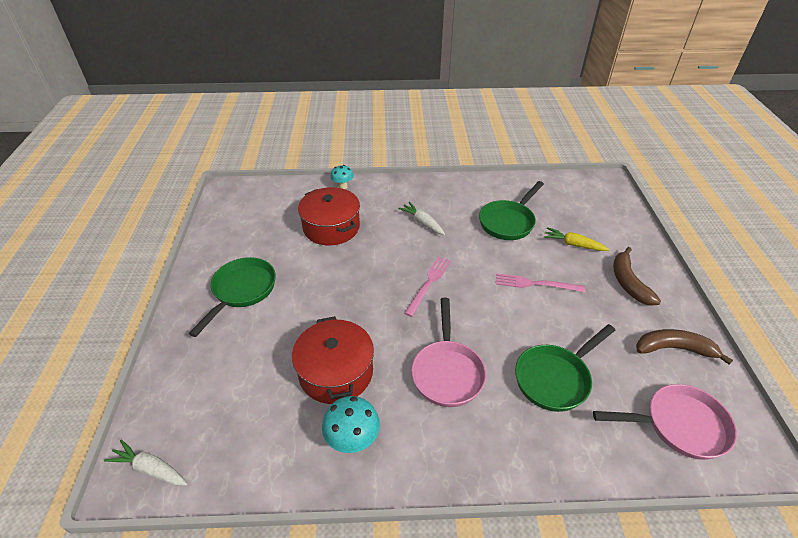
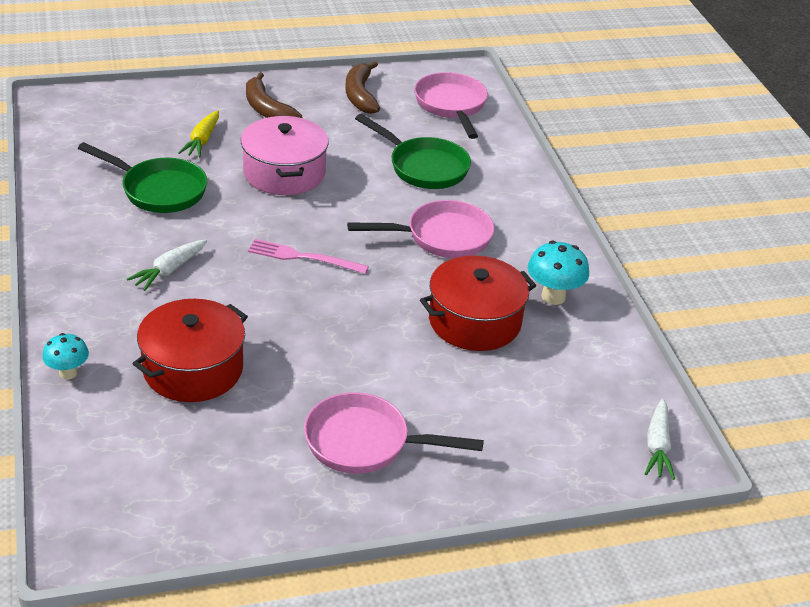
camera: 105 degrees left, 5 degrees down
(242, 291) = (365, 443): green pan -> pink pan
(535, 284) = (284, 173): pink fork -> pink pot
(628, 282) = (267, 109): brown banana -> brown banana turned 75 degrees clockwise

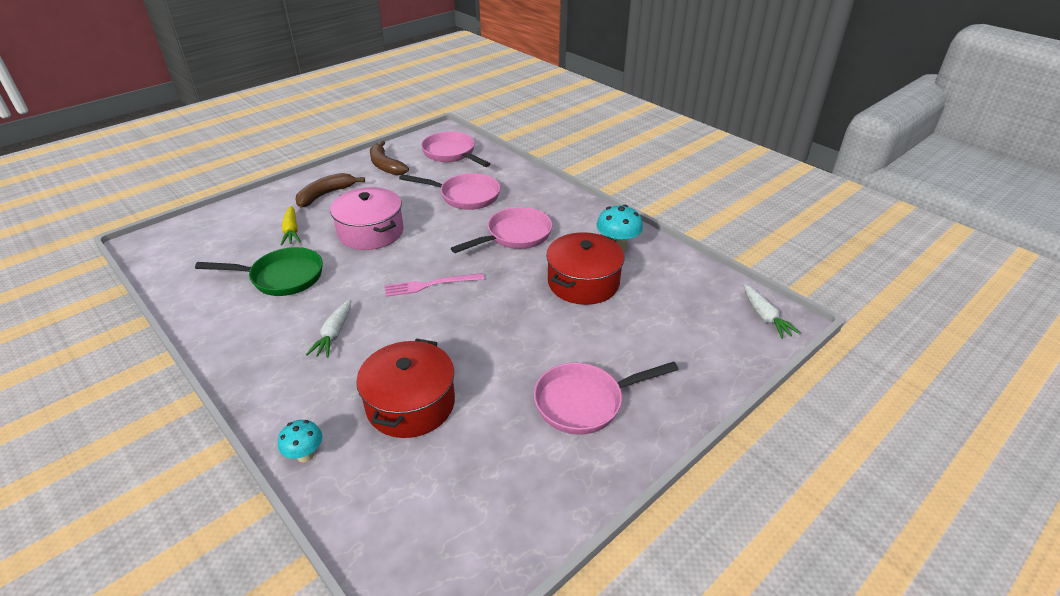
camera: 25 degrees left, 0 degrees up
(267, 109) = (325, 195): brown banana -> brown banana turned 105 degrees clockwise
(424, 167) = (465, 196): green pan -> pink pan

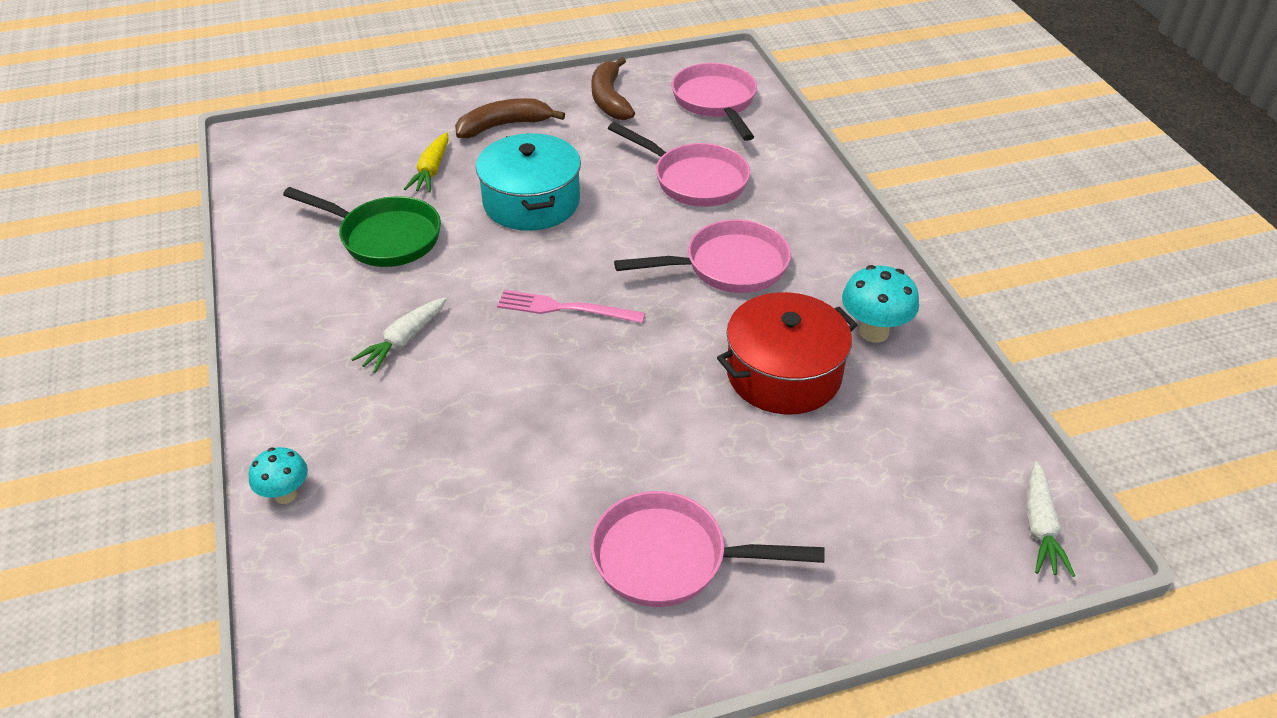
camera: 25 degrees right, 5 degrees up
(371, 232) = (531, 202): pink pot -> turquoise pot
(410, 404) = (442, 473): red pot -> none

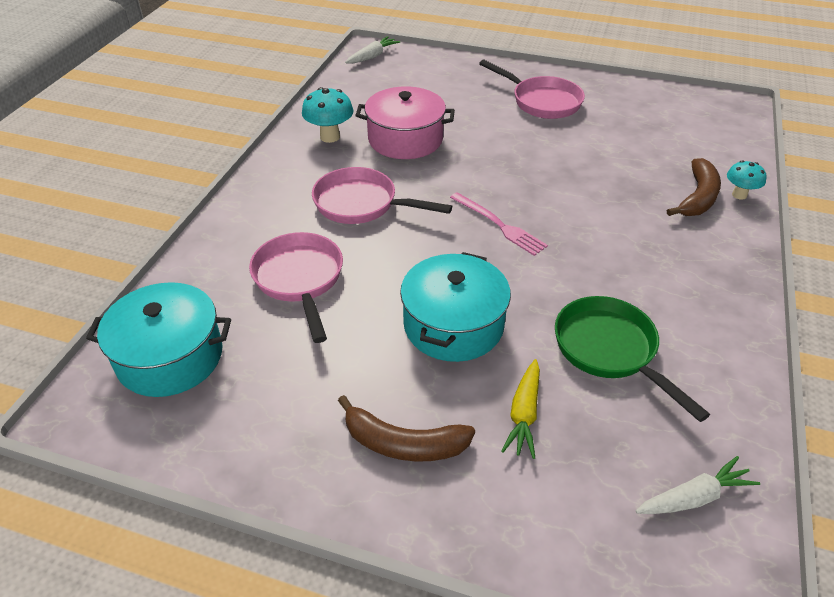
camera: 145 degrees left, 0 degrees up
(404, 341) = (630, 251): white carrot -> white carrot (694, 497)
(431, 171) = (524, 414): yellow carrot -> yellow carrot turned 150 degrees clockwise
(609, 99) = (258, 423): brown banana -> brown banana (698, 197)
(716, 102) = (170, 357): pink pan -> turquoise pot
(783, 374) = (405, 139): red pot -> pink pot

